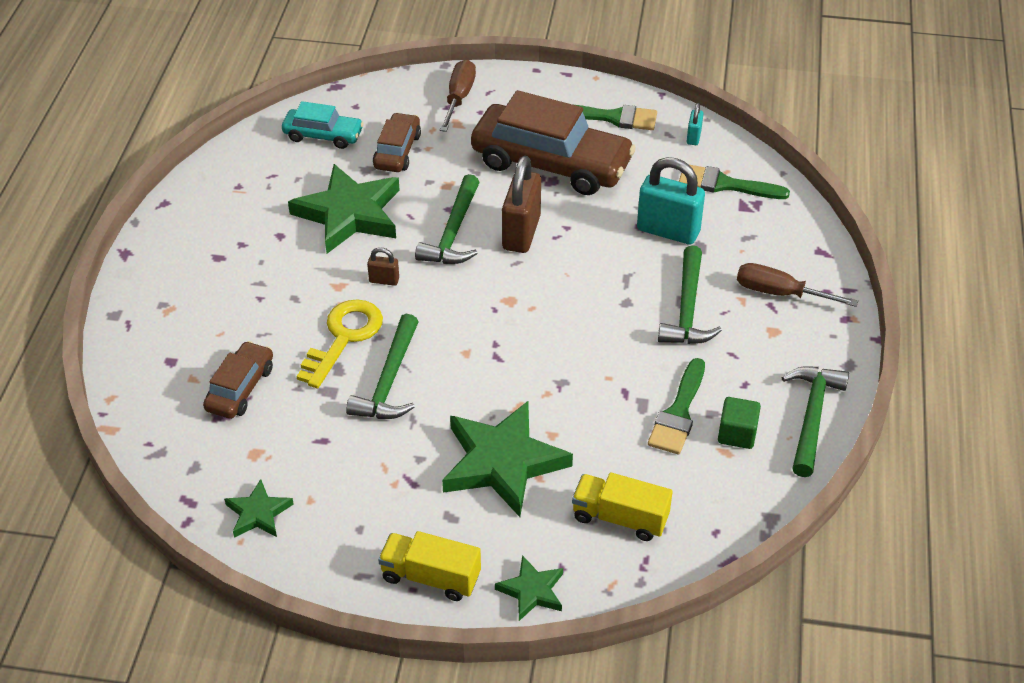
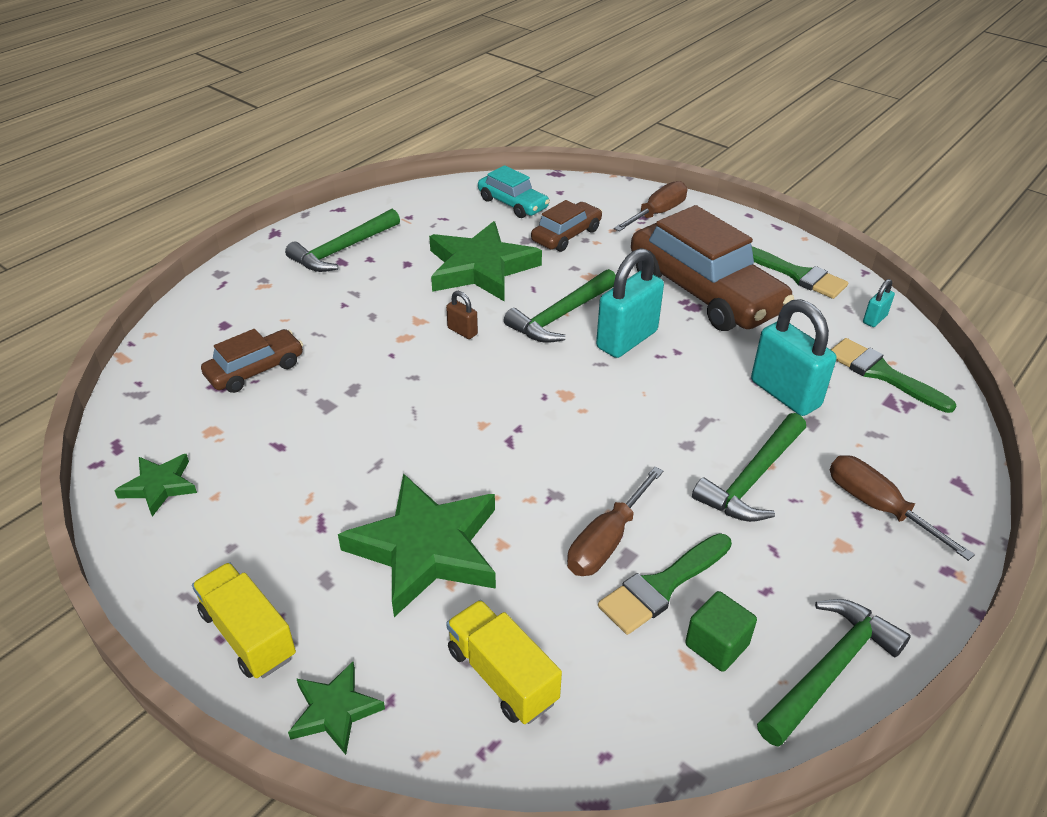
camera: 30 degrees right, 5 degrees down
(344, 337) = (383, 364): yellow key -> none
(389, 381) = (388, 419): green hammer -> green hammer (343, 250)
(521, 233) = (627, 340): brown padlock -> turquoise padlock
(621, 399) = (607, 541): none -> brown screwdriver

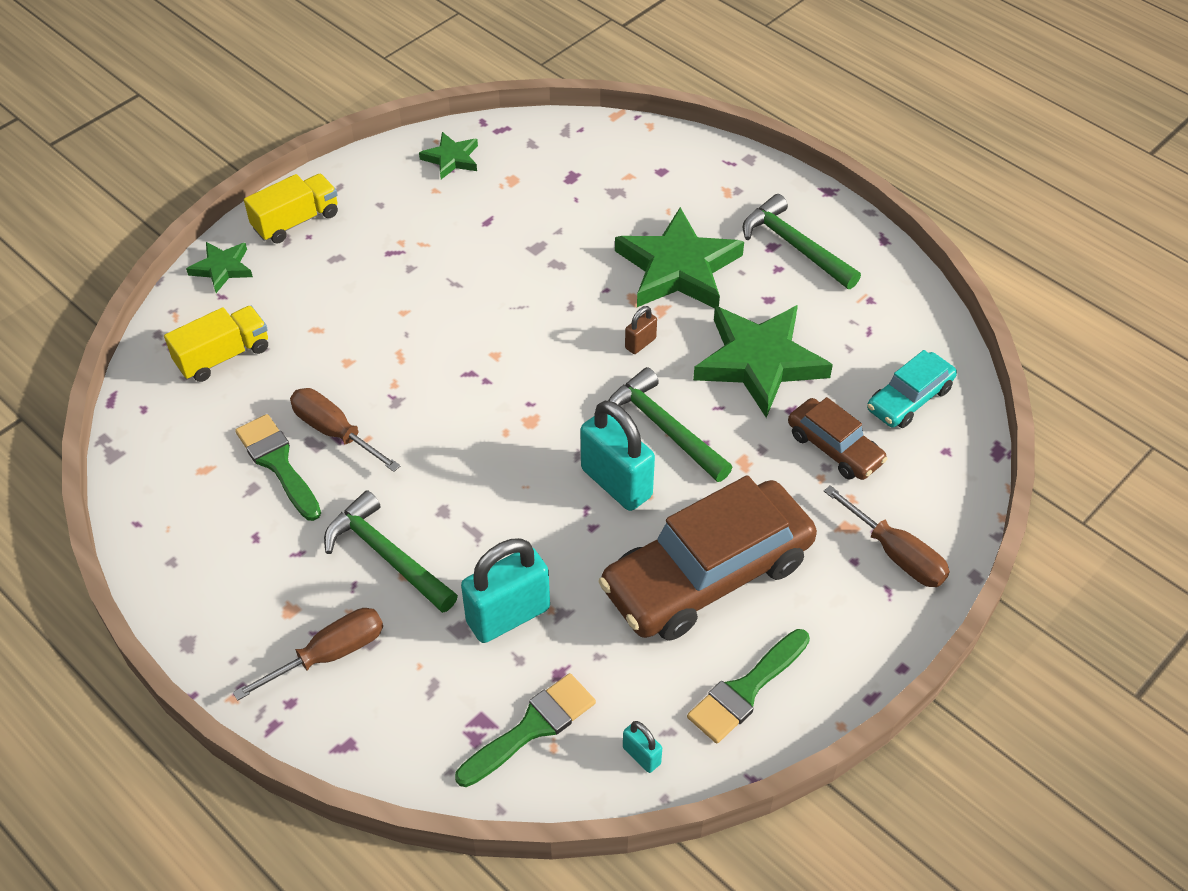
camera: 95 degrees right, 10 degrees up
(255, 370) = (590, 198): brown car -> none
(426, 548) = (353, 315): green star -> green star (678, 268)
(716, 645) = (212, 490): green cube -> none
(829, 670) = (168, 562): green hammer -> none

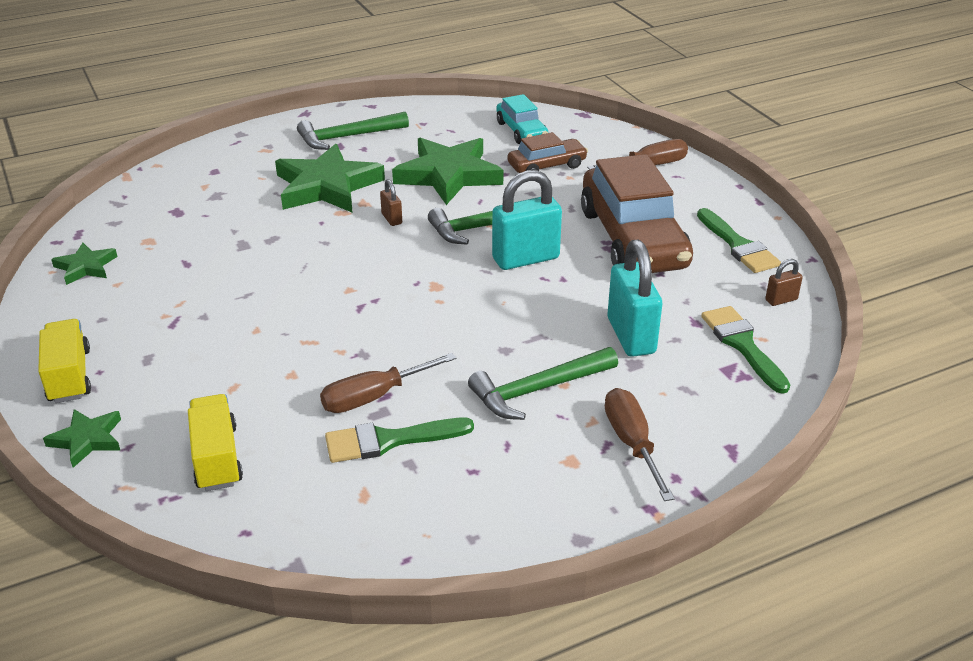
camera: 70 degrees left, 15 degrees down
(641, 756) = (781, 300): turquoise padlock -> brown padlock

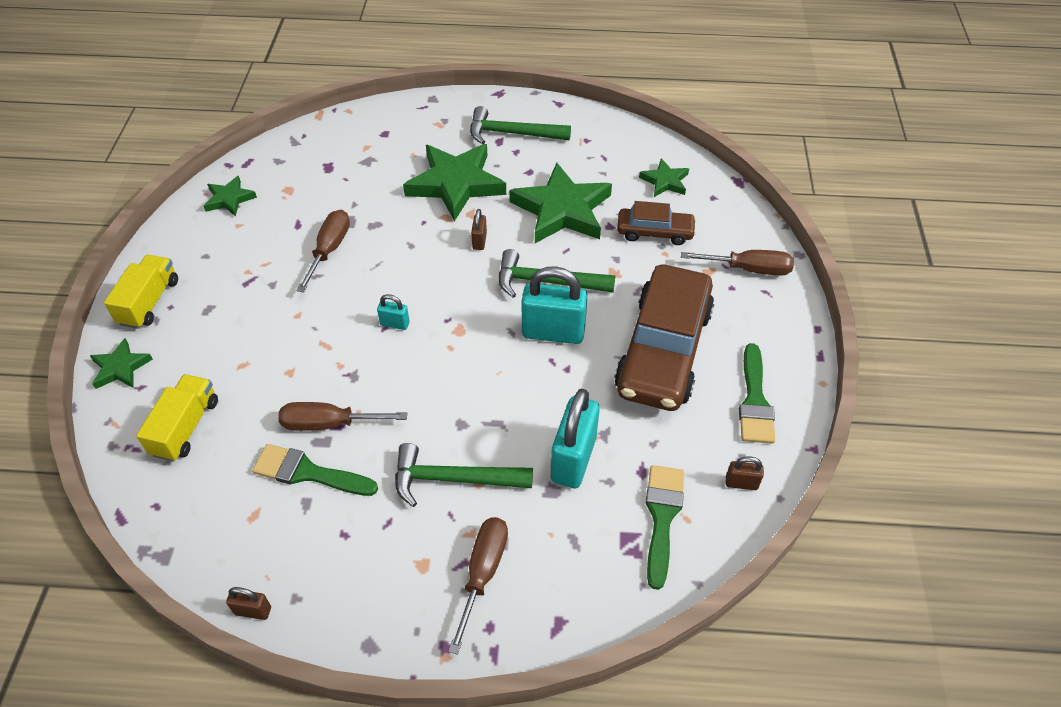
camera: 30 degrees right, 15 degrees up
(242, 271) = (329, 250): none -> brown screwdriver
(367, 302) = (395, 324): none -> turquoise padlock
(438, 566) = (253, 611): none -> brown padlock
(521, 131) = (665, 181): turquoise car -> green star

